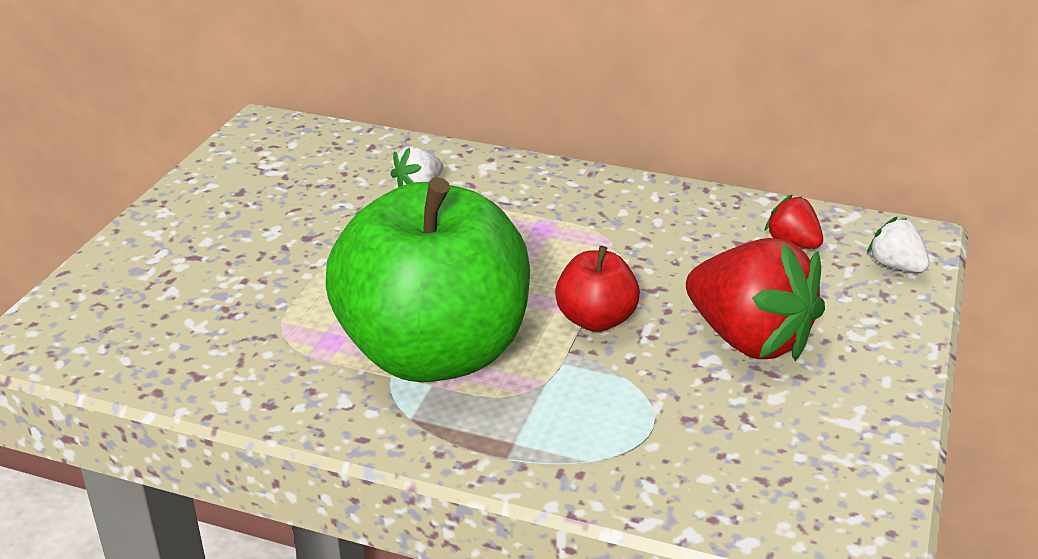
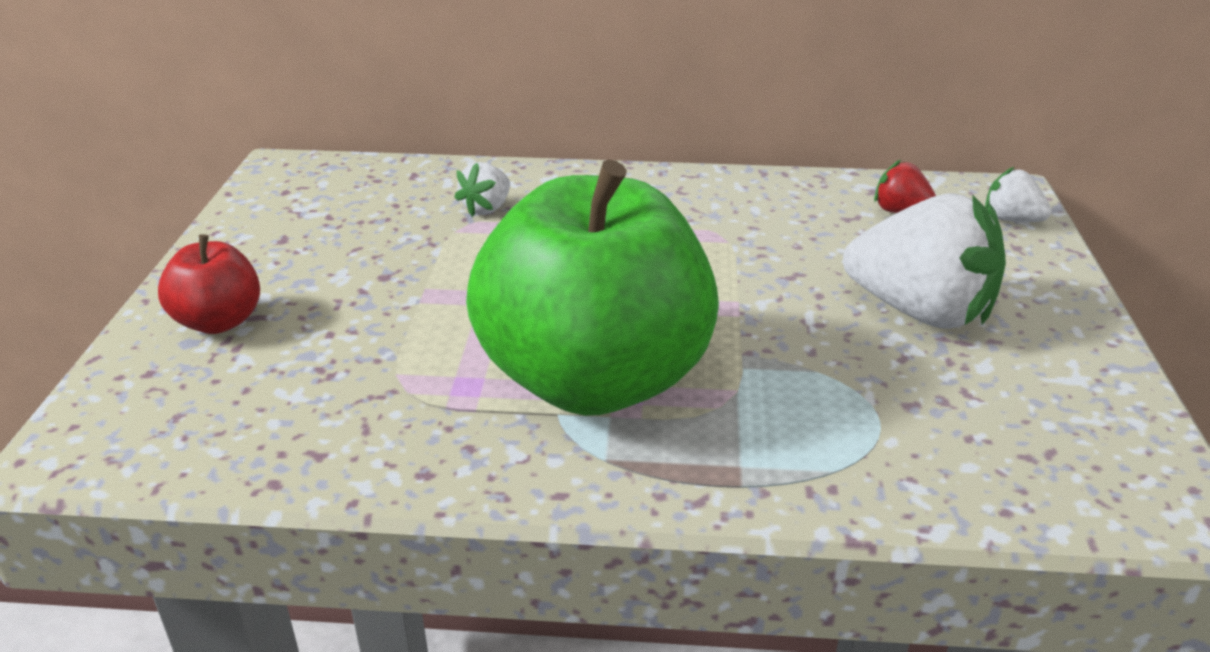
camera: 15 degrees left, 0 degrees up
(596, 320) = (752, 316): red apple -> red apple (219, 321)
(749, 340) = (920, 311): red strawberry -> white strawberry

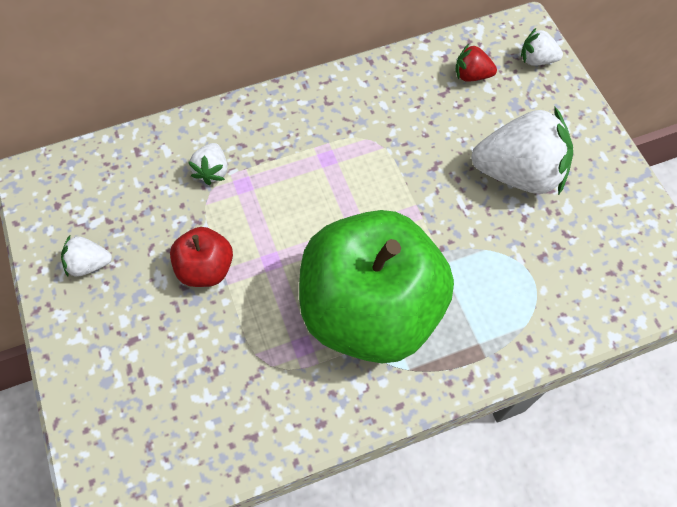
camera: 25 degrees left, 30 degrees up
(219, 321) = (112, 356): red apple -> red apple (206, 268)
(272, 241) = (89, 264): none -> white strawberry

